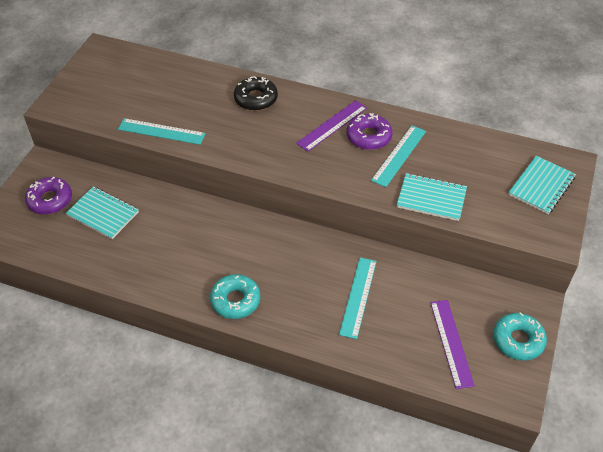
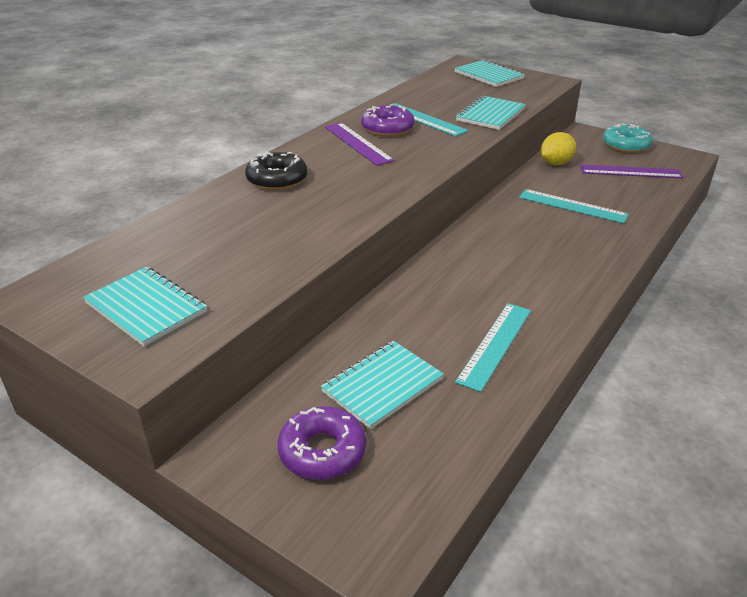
camera: 75 degrees left, 15 degrees down
(97, 90) = (146, 308): none -> turquoise notebook
(161, 131) = (295, 253): turquoise ruler -> turquoise ruler (495, 345)
(235, 300) = (572, 281): turquoise donut -> none
(443, 281) = (555, 163): none -> yellow lemon

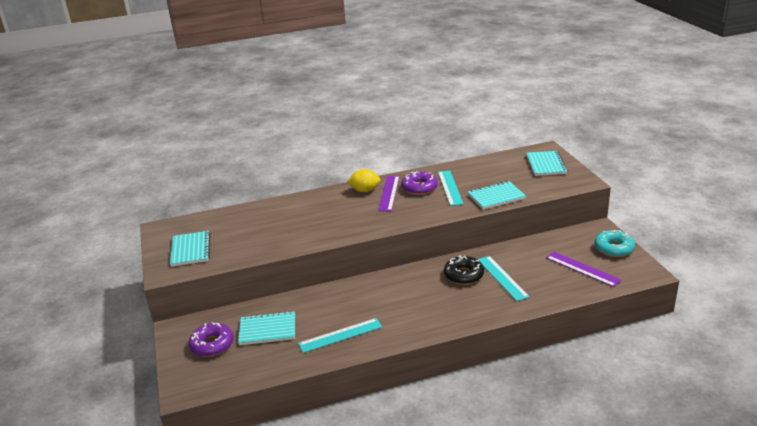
camera: 40 degrees right, 5 degrees down
(277, 179) = (319, 203): black donut -> black donut (463, 275)
(555, 163) = (539, 245): yellow lemon -> yellow lemon (365, 190)

